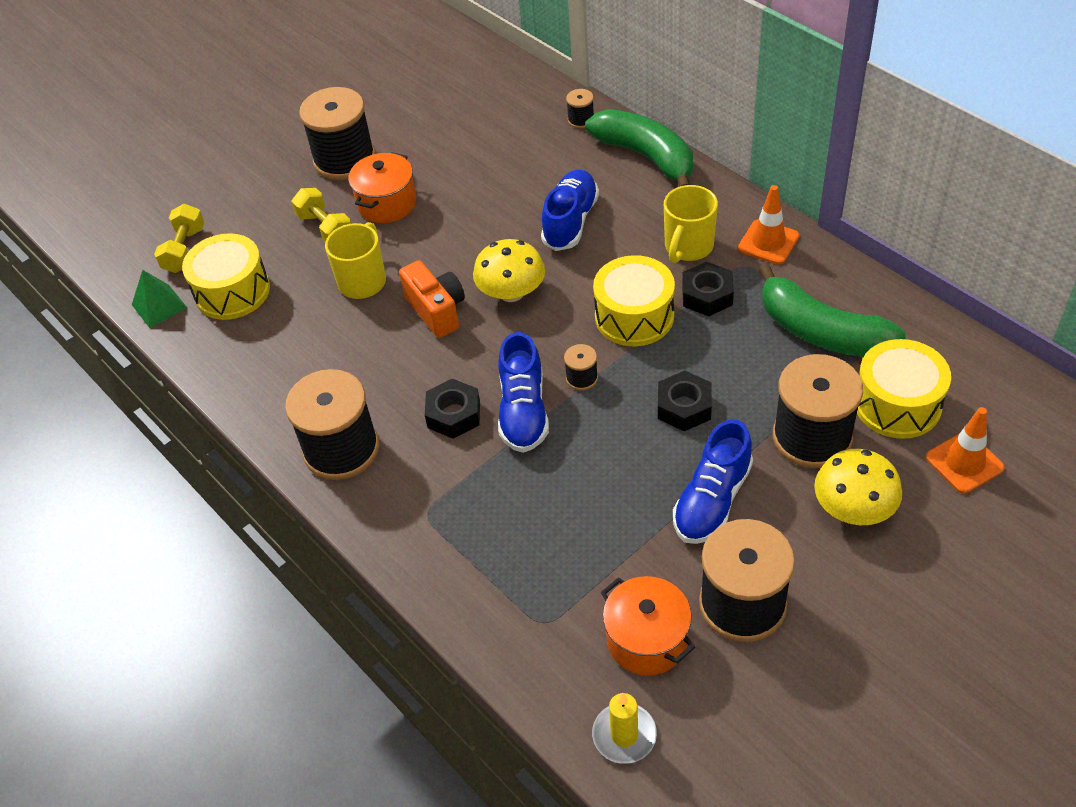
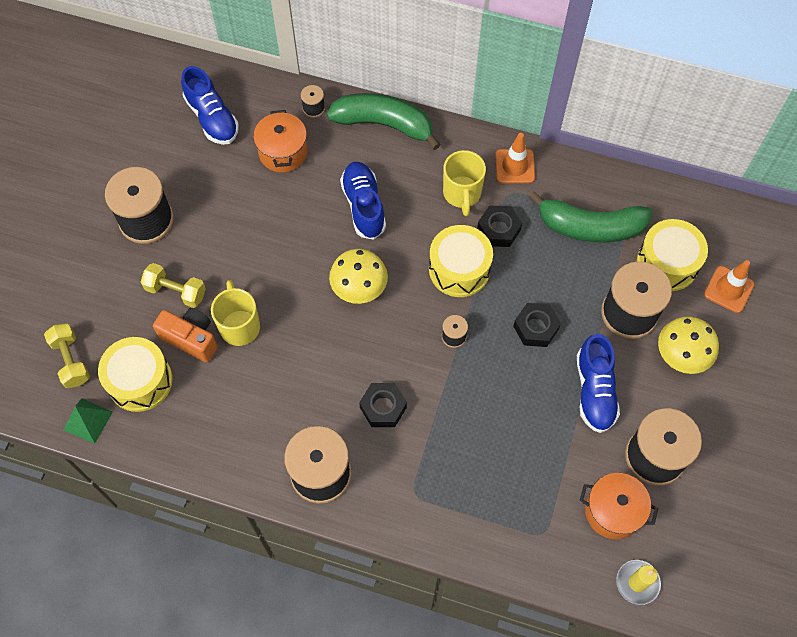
camera: 35 degrees left, 15 degrees up
(387, 204) = (210, 248): orange pot -> orange pot (283, 152)
(437, 310) = (313, 327): orange camera -> orange camera (191, 339)
(523, 411) = (430, 382): blue shoe -> blue shoe (212, 118)

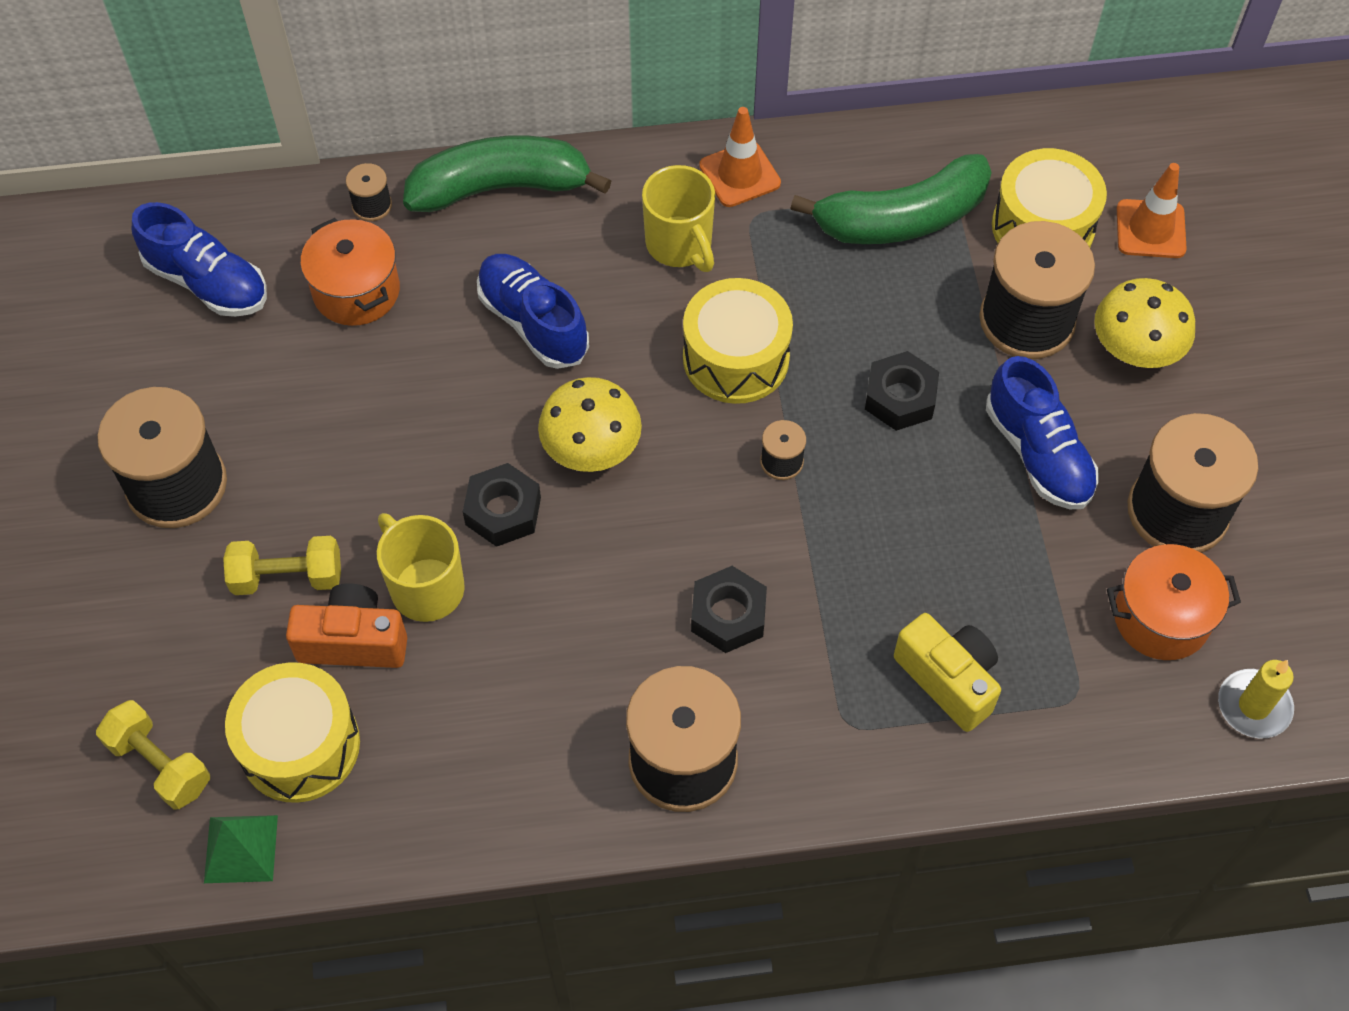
camera: 25 degrees left, 5 degrees down
(479, 493) = (948, 679): none -> yellow camera
(498, 229) = (765, 276): black nut -> black nut (503, 511)

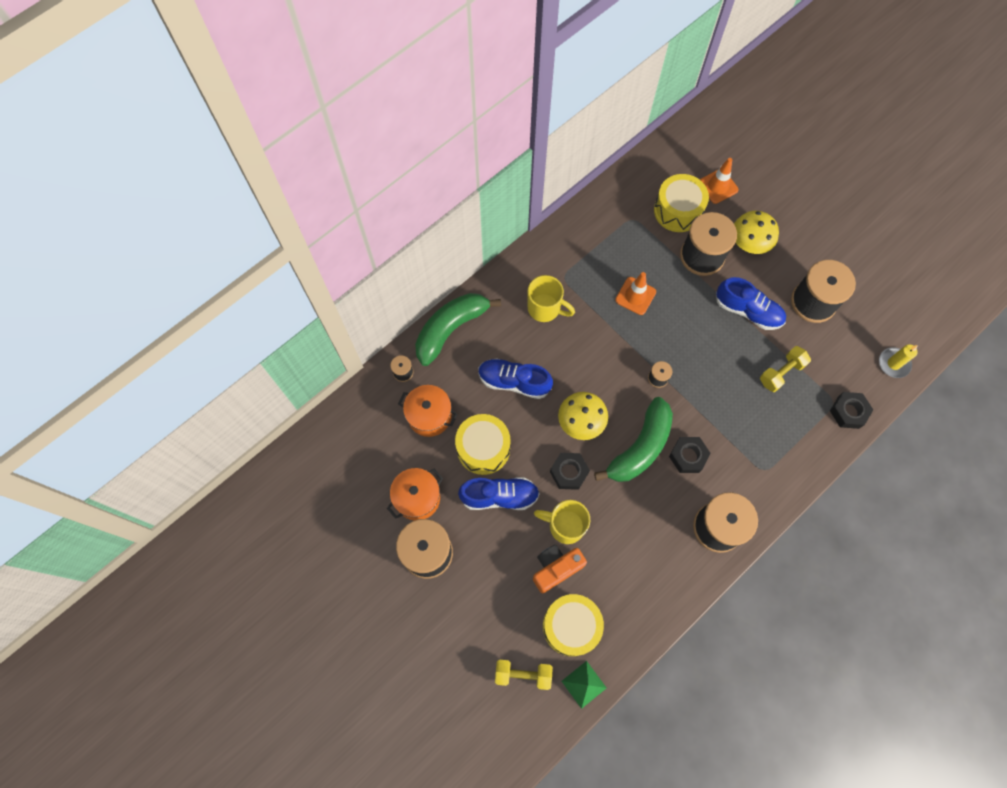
camera: 35 degrees left, 10 degrees up
(208, 282) = (362, 454): blue shoe -> blue shoe (499, 496)
(287, 577) = (507, 560): yellow dumbbell -> yellow dumbbell (781, 373)
(736, 358) = (606, 345): yellow drum -> yellow drum (483, 448)
(739, 174) = (543, 261): orange traffic cone -> orange traffic cone (635, 296)
(900, 398) = (681, 320): black nut -> black nut (848, 412)
(901, 219) = (622, 241): green banana -> green banana (640, 448)
(948, 679) = (785, 427): yellow camera -> none
(1161, 618) = (838, 350): orange pot -> orange pot (417, 498)

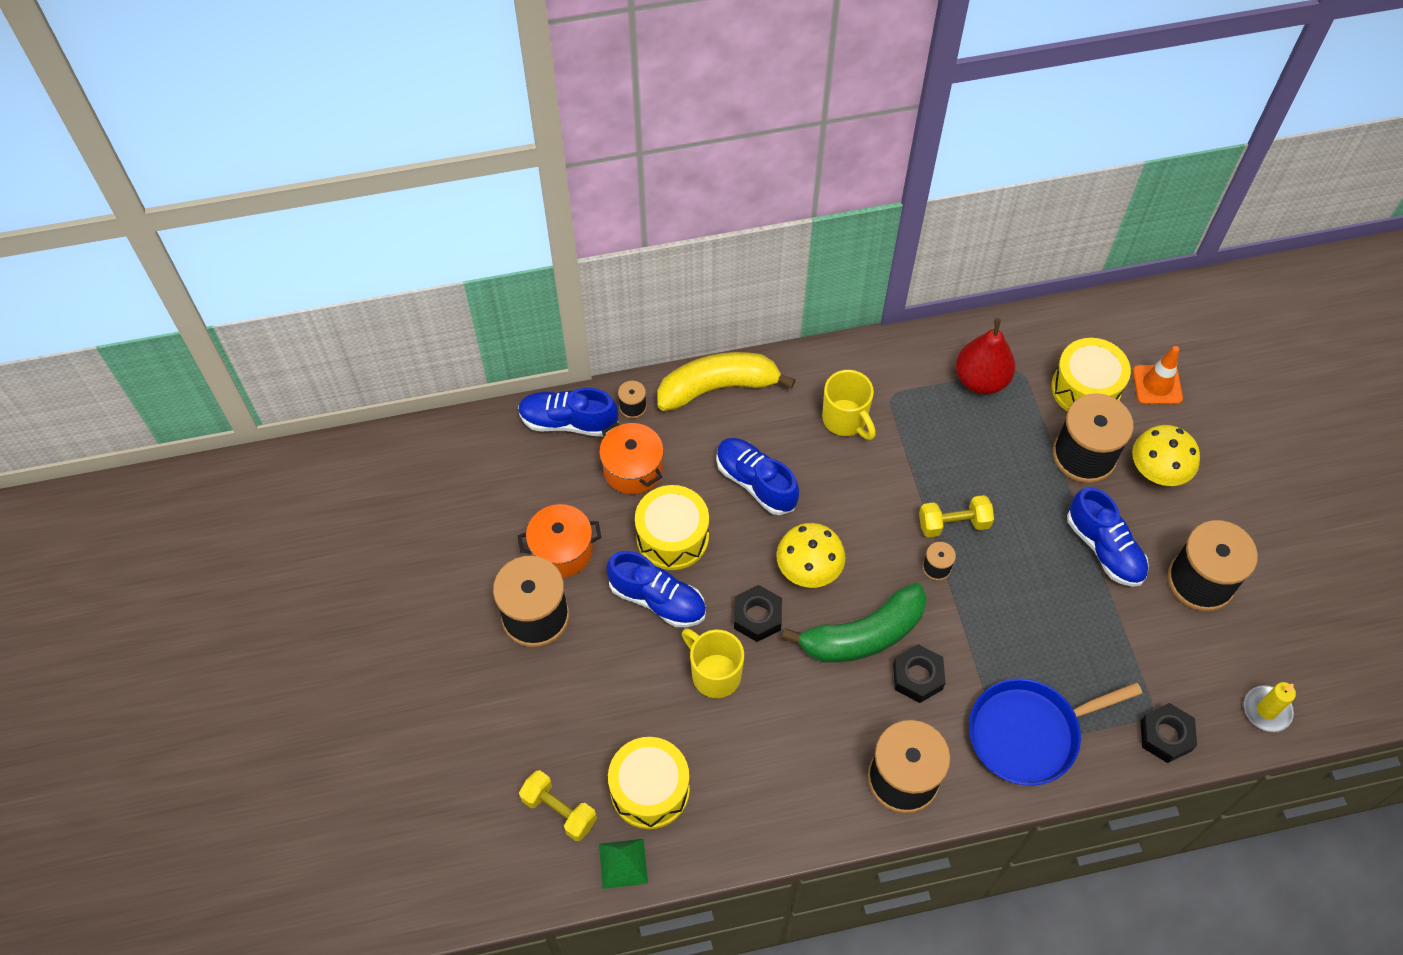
camera: 30 degrees right, 10 degrees down
(366, 406) = (568, 422): none -> blue shoe
(451, 329) = (718, 387): green banana -> yellow banana
(556, 568) = (673, 715): orange camera -> none
(612, 237) = (981, 380): none -> red pear
(635, 296) = (968, 460): orange traffic cone -> none
(772, 455) = (1028, 733): none -> blue pan
(781, 373) = (1102, 643): yellow dumbbell -> yellow dumbbell (953, 523)

